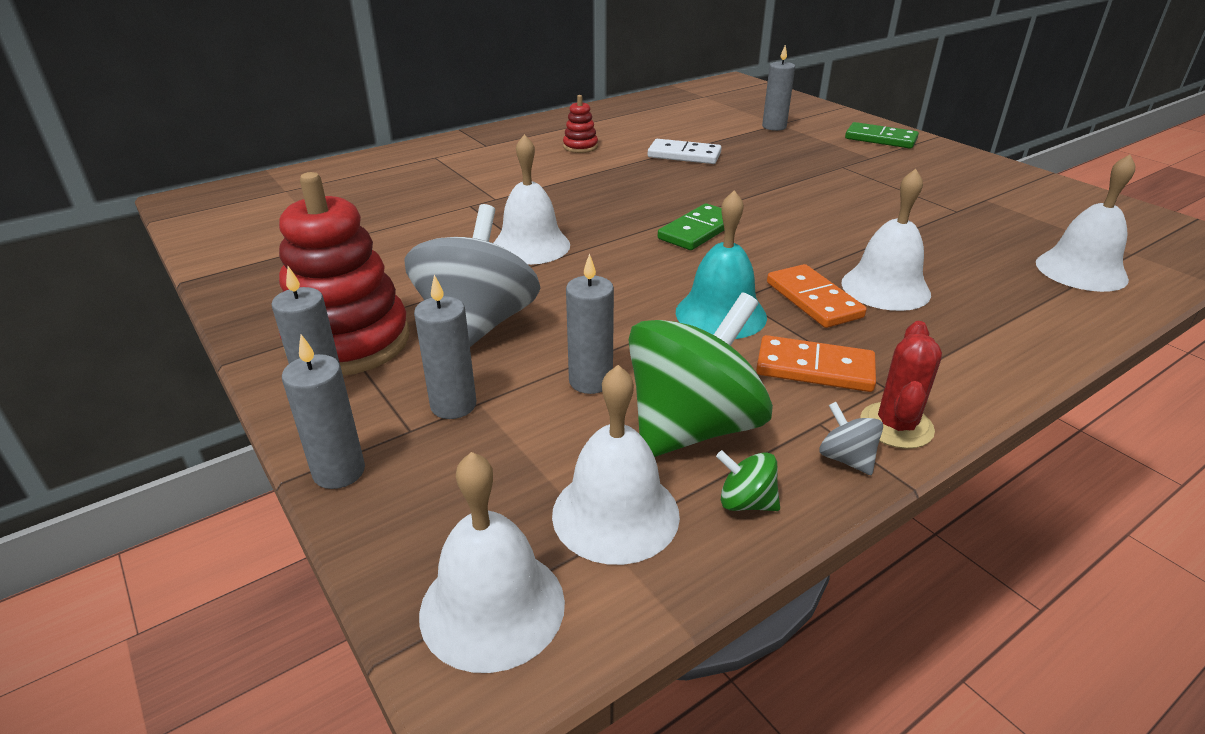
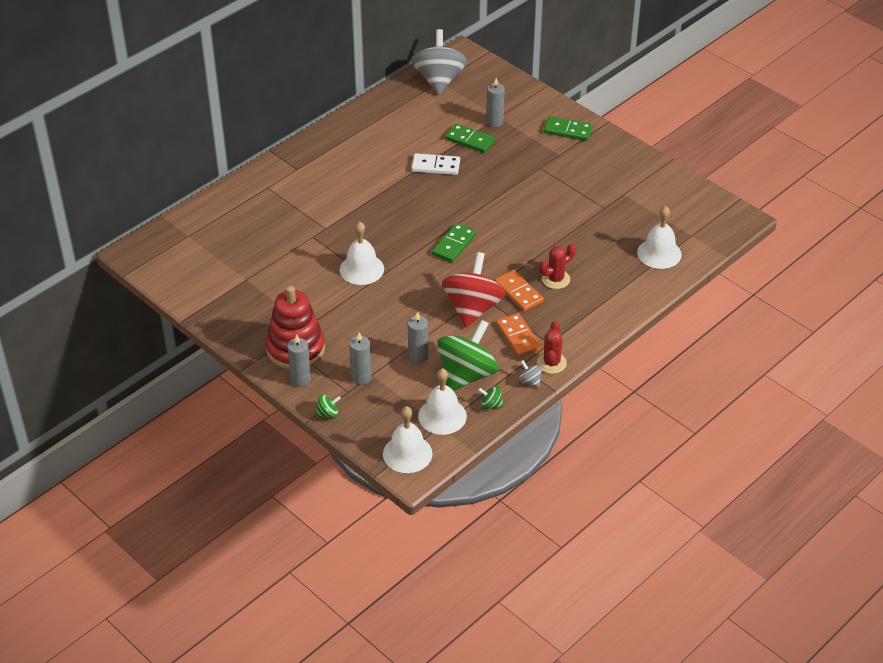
camera: 10 degrees left, 10 degrees up
(339, 472) = (328, 413): grey candle -> green spinning top
(477, 325) = (354, 331): grey spinning top -> grey spinning top (439, 80)
(580, 147) = (363, 164): red stacking toy -> none
(721, 314) = (473, 308): turquoise bell -> red spinning top
(737, 138) = (470, 140): none -> green domino
(814, 368) = (518, 337): orange domino -> orange domino turned 60 degrees clockwise
(885, 288) = (556, 279): white bell -> red cactus

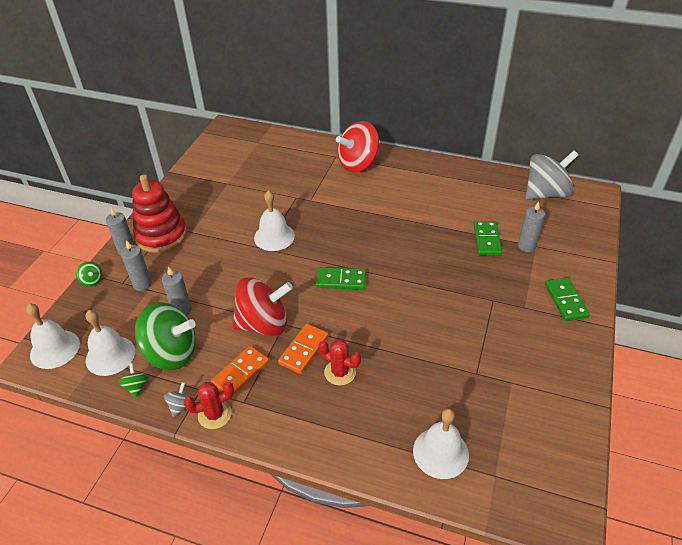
camera: 65 degrees right, 0 degrees up
(295, 176) = (358, 164): none -> red spinning top
(435, 166) = (434, 232): white domino -> none

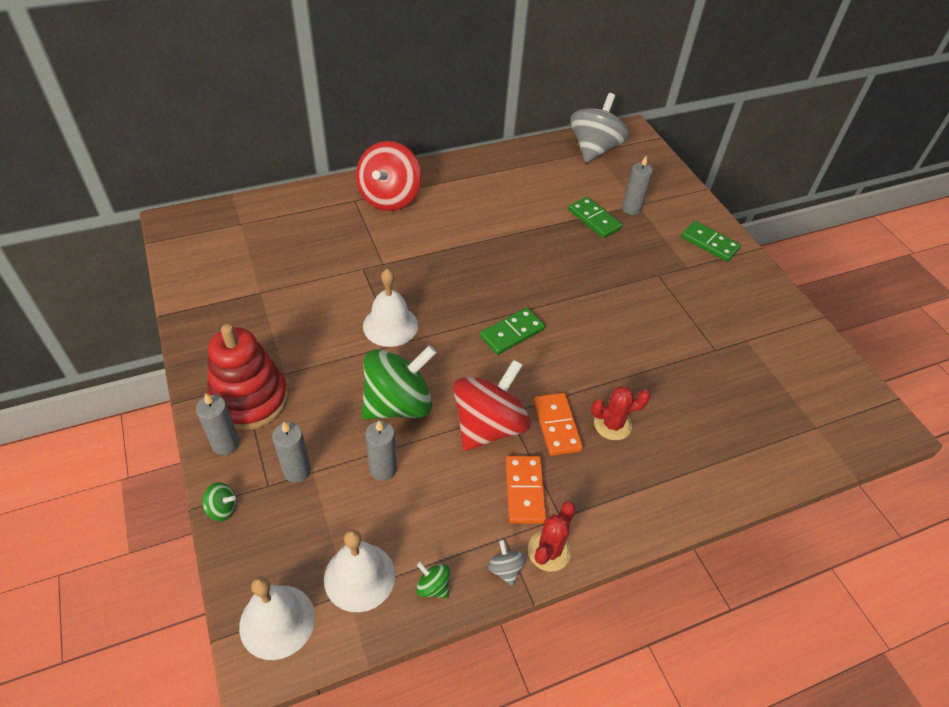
camera: 45 degrees left, 5 degrees up
(171, 353) = (428, 523): green spinning top -> green spinning top (398, 404)
(440, 452) = (763, 437): white bell -> none

